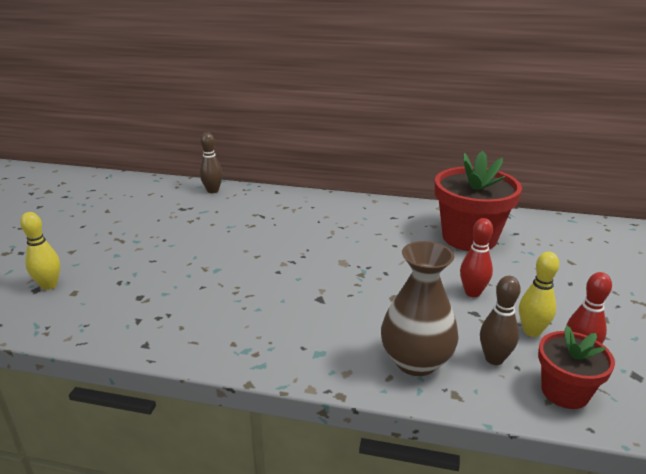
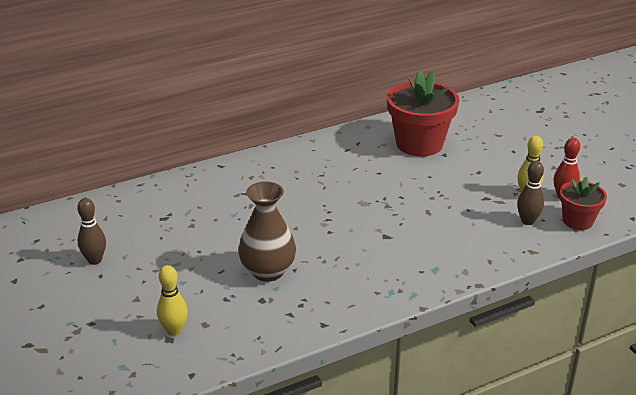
camera: 40 degrees left, 5 degrees up
(213, 191) = (161, 189): brown bowling pin -> brown bowling pin (95, 260)
(416, 361) = (492, 244): brown vase -> brown vase (268, 271)
(472, 292) = (469, 185): red bowling pin -> none

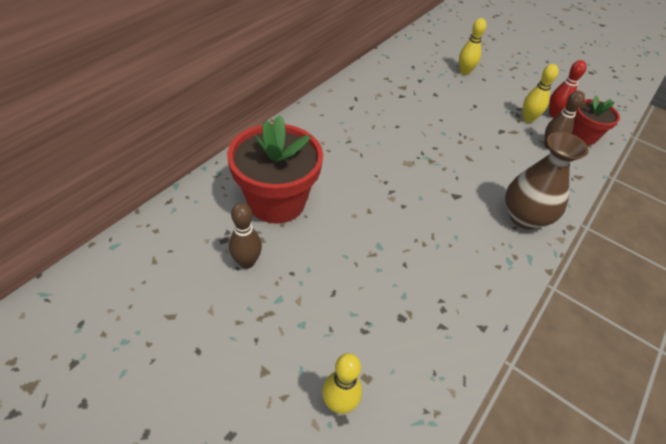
camera: 30 degrees left, 15 degrees up
(95, 260) = (177, 329): brown bowling pin -> brown bowling pin (247, 262)
(268, 271) = (381, 276): brown vase -> brown vase (524, 217)
(419, 144) = (407, 88): red flower pot -> red flower pot (276, 201)
(497, 141) = (464, 72): none -> yellow bowling pin

